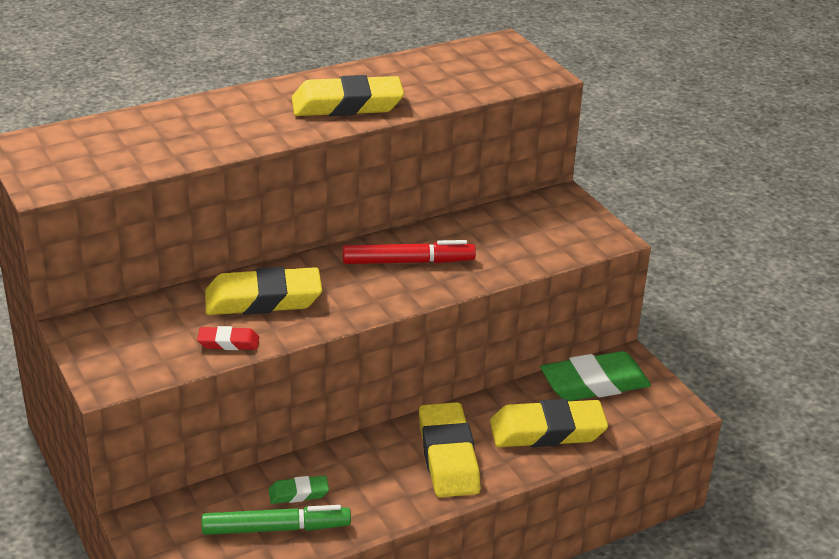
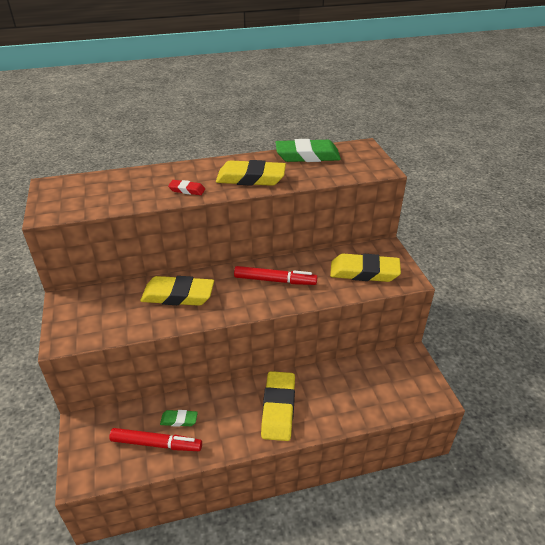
camera: 15 degrees right, 5 degrees up
(228, 342) = (144, 323): red eraser -> red eraser (187, 190)
(276, 528) = (156, 444): green marker -> red marker
(547, 431) = (346, 400): yellow eraser -> yellow eraser (364, 272)
(594, 383) = (386, 369): green eraser -> green eraser (307, 156)

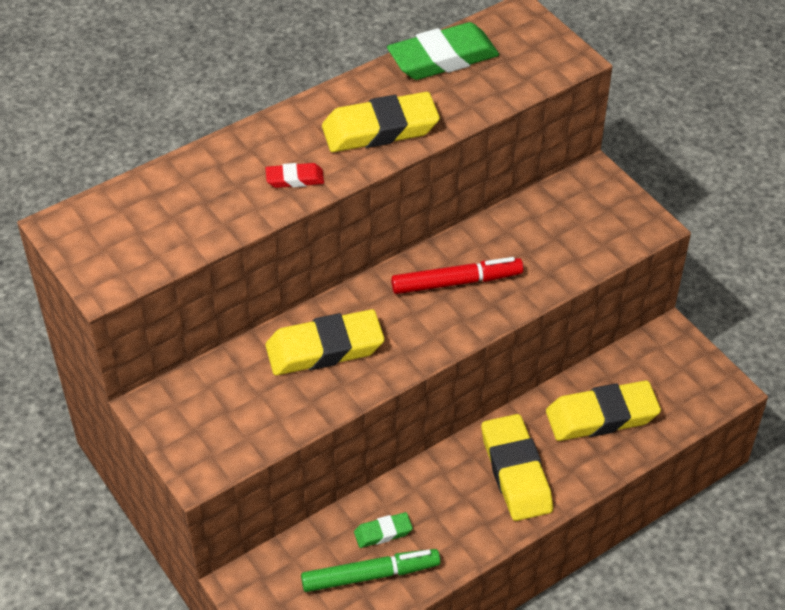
camera: 20 degrees left, 10 degrees up
(156, 444) = (370, 575): red marker -> green marker
(364, 272) = (581, 231): yellow eraser -> yellow eraser (601, 416)

